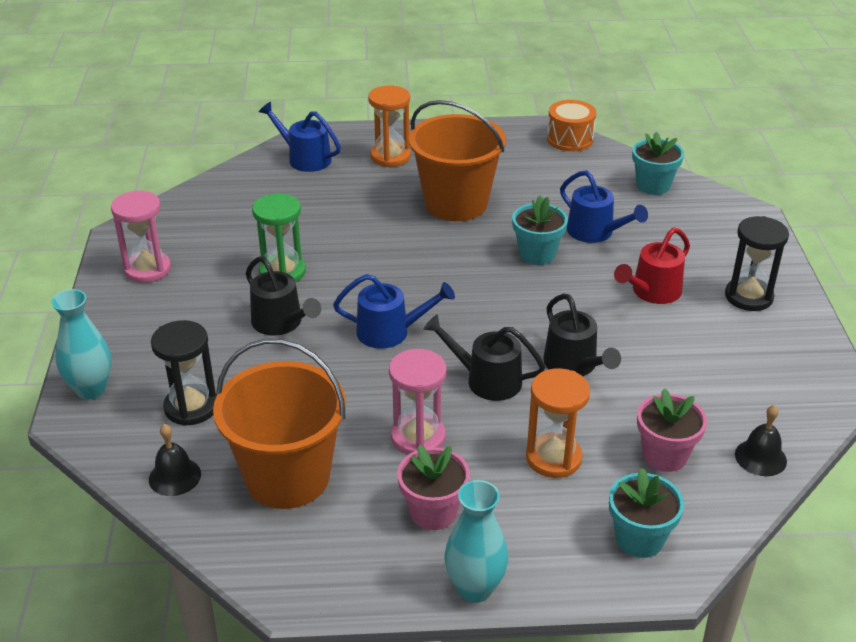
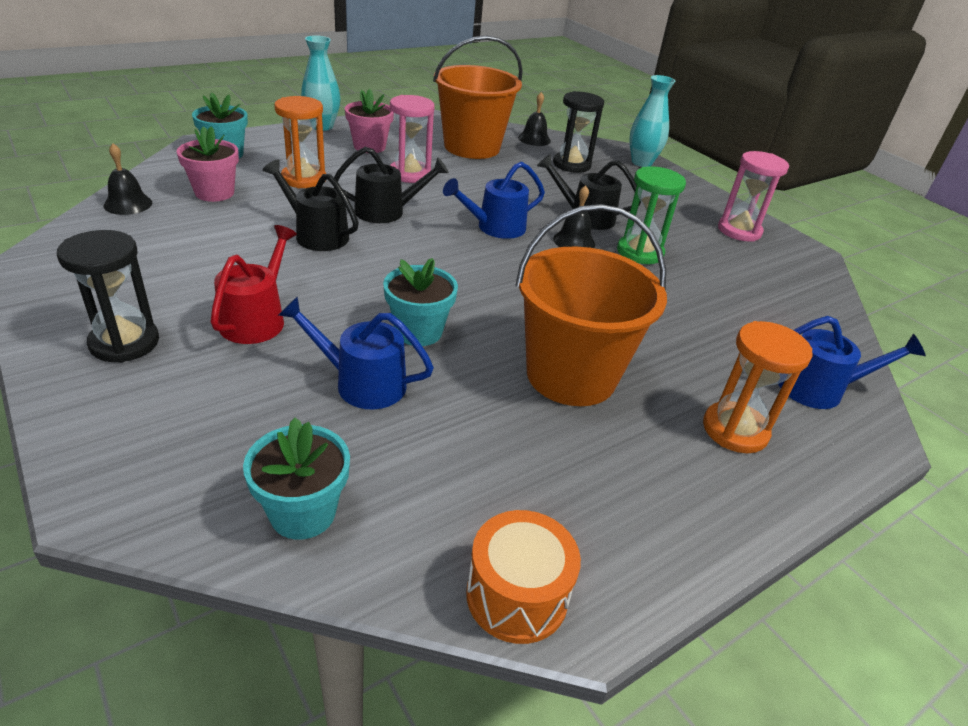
camera: 145 degrees right, 0 degrees up
(329, 298) = (574, 241): none -> black bell

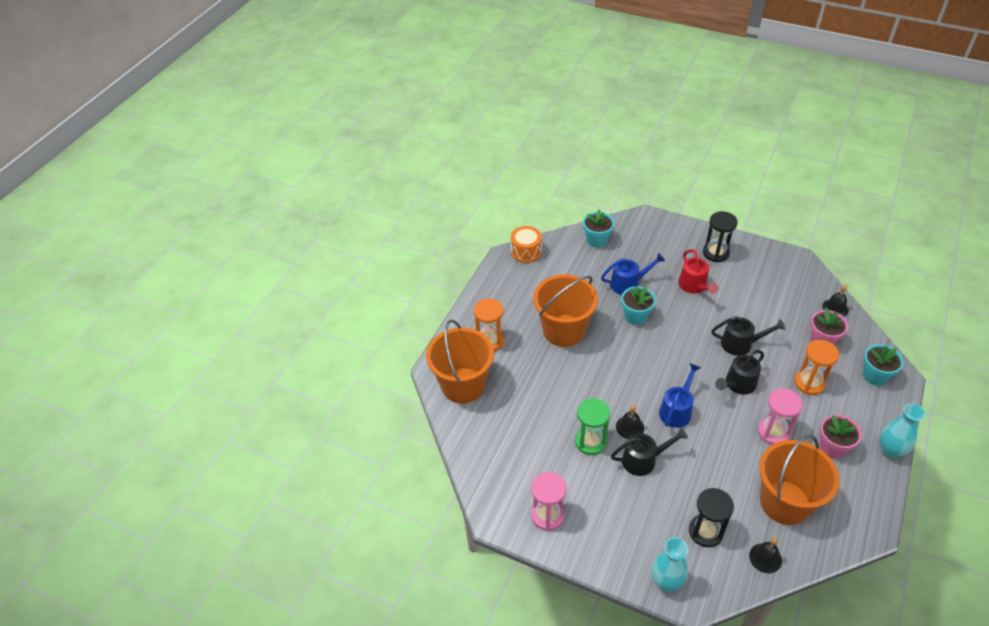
camera: 155 degrees right, 10 degrees up
(818, 388) = (463, 385): blue watering can -> orange bucket

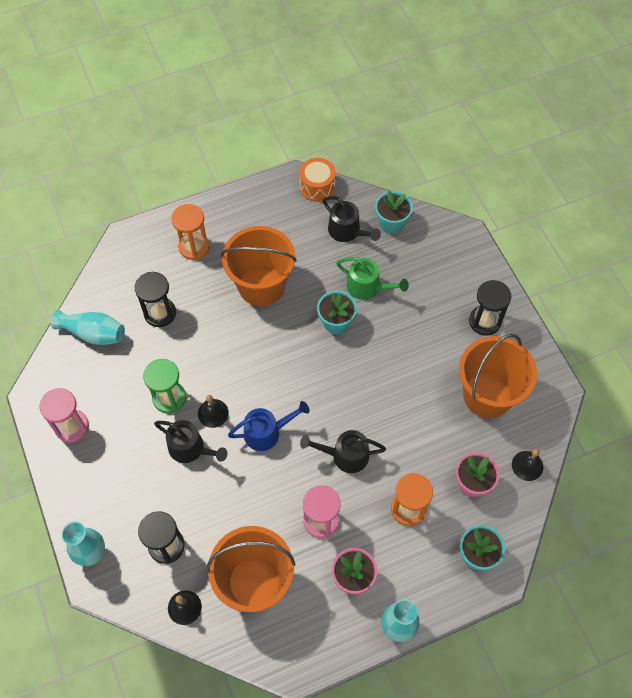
camera: 40 degrees right, 15 degrees up
(463, 385) = (131, 268): orange bucket -> orange bucket (487, 395)
(487, 445) = (93, 334): none -> turquoise vase
(518, 396) = (160, 313): none -> black hourglass
(628, 284) = (367, 287): blue watering can -> green watering can
(694, 286) = (423, 337): red watering can -> none
(740, 344) = (395, 423): black watering can -> black watering can (347, 231)

